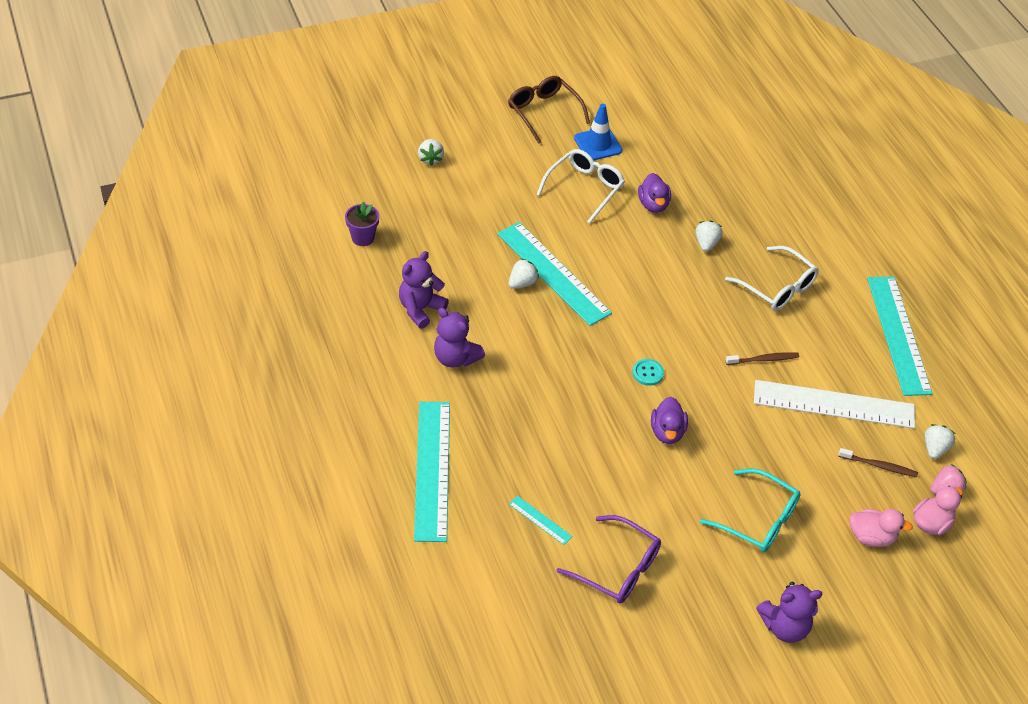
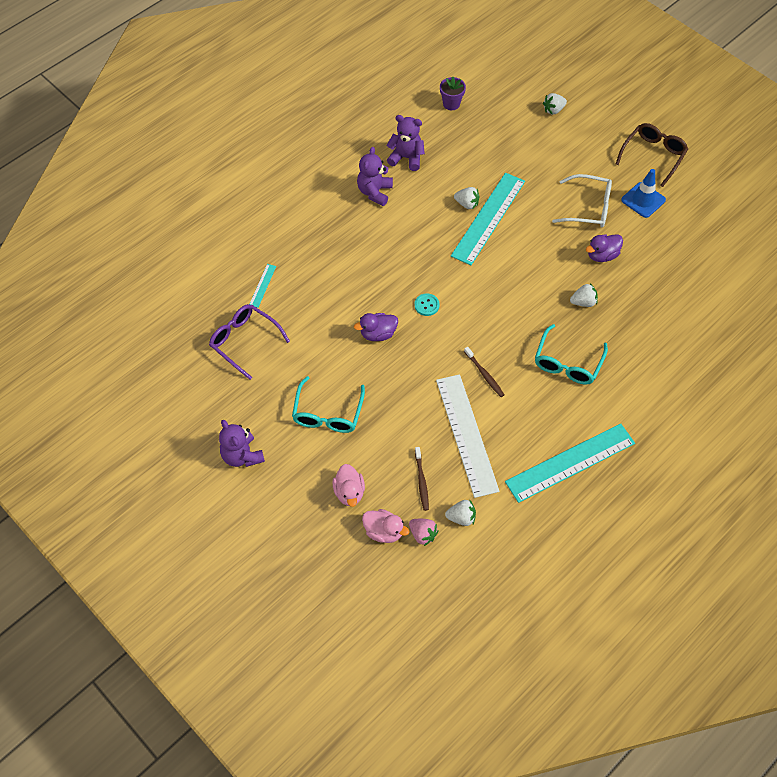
camera: 70 degrees right, 10 degrees up
(432, 470) = (273, 214): turquoise ruler -> none
(617, 568) = (244, 341): purple glasses -> purple glasses turned 120 degrees clockwise
(777, 287) = (567, 363): white glasses -> turquoise glasses

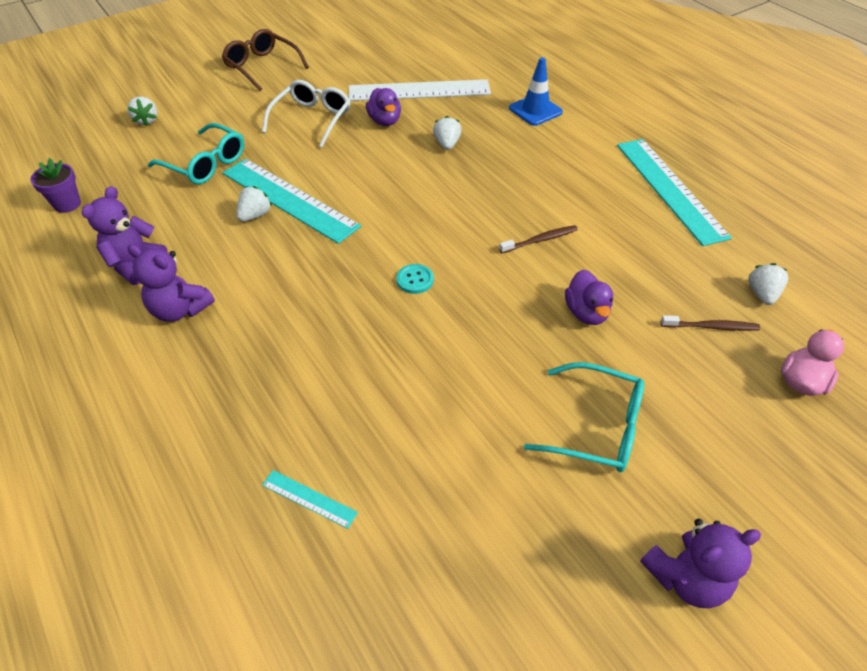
camera: 80 degrees left, 10 degrees down
(244, 341) = (430, 546): purple glasses -> none
(349, 492) = (741, 416): pink duck -> none
(378, 334) = (453, 342): purple duck -> purple duck (586, 312)
(422, 534) = (796, 337): pink strawberry -> none
(466, 434) = (633, 270): white ruler -> white ruler (419, 91)
(567, 363) = (531, 169): turquoise glasses -> turquoise glasses (205, 164)
(643, 200) = (319, 82): blue traffic cone -> blue traffic cone (535, 110)

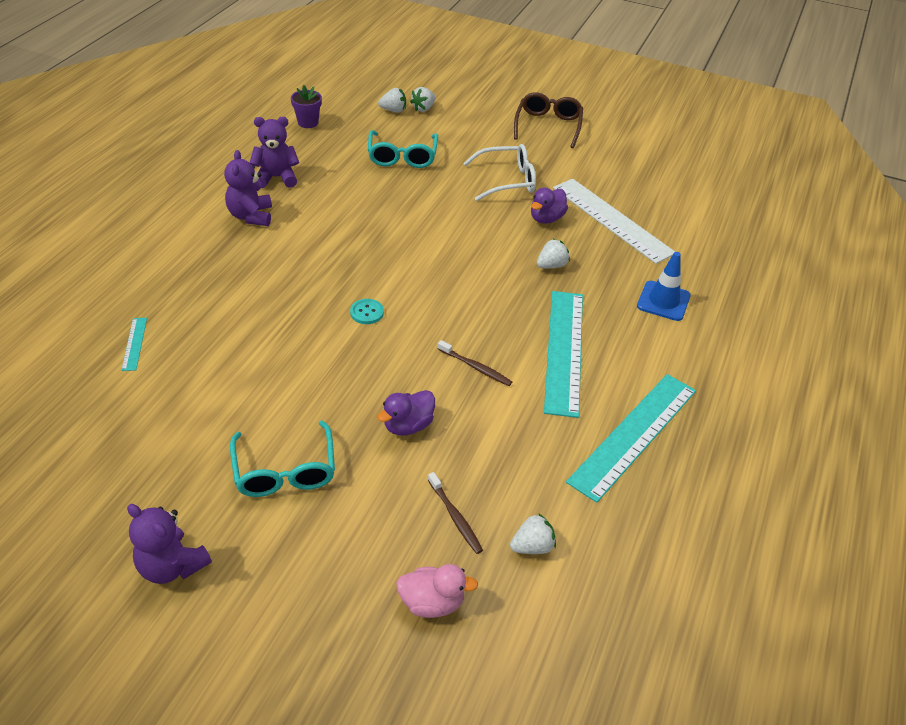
camera: 55 degrees right, 5 degrees down
(255, 215) = (368, 204): white strawberry -> white strawberry (393, 110)
(289, 199) = (400, 212): turquoise ruler -> turquoise ruler (564, 351)

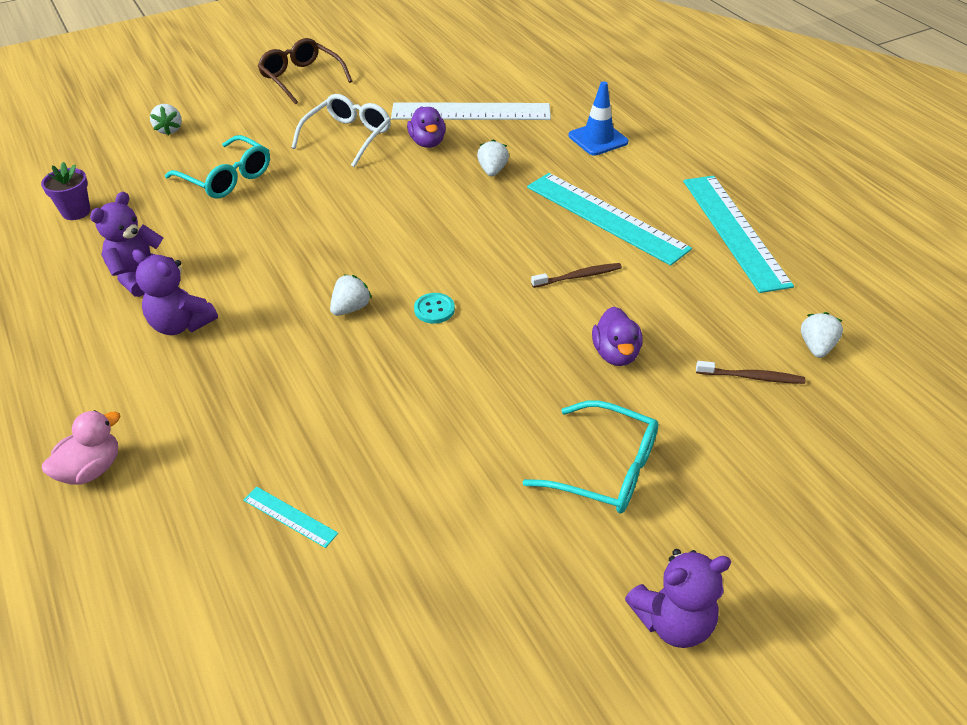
camera: 50 degrees left, 0 degrees up
(393, 110) = (144, 148): white strawberry -> white strawberry (351, 308)
(432, 603) = (841, 439): pink duck -> pink duck (91, 469)

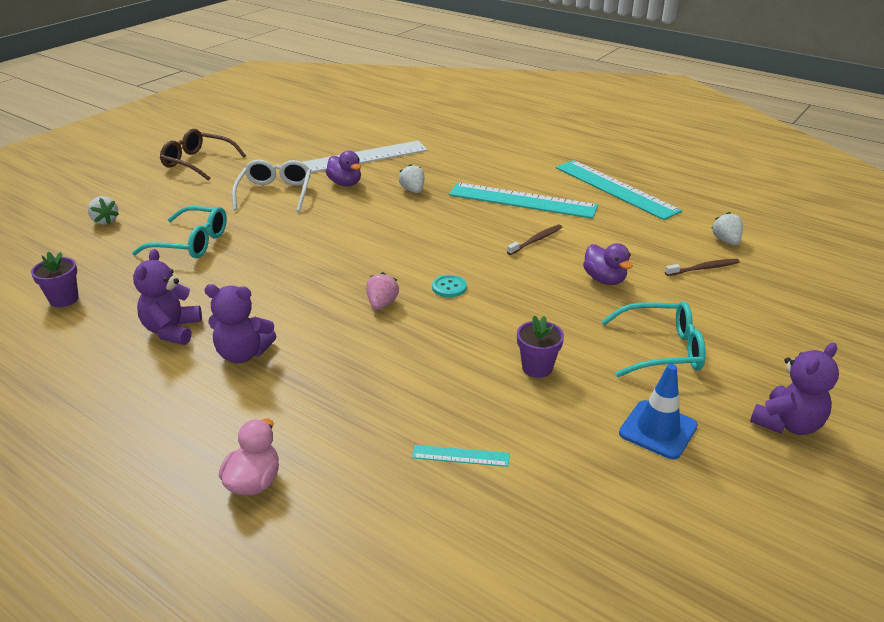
camera: 25 degrees left, 10 degrees down
(351, 308) = (382, 304): white strawberry -> pink strawberry
(447, 442) = (537, 368): none -> purple flower pot
(598, 139) = (473, 155): blue traffic cone -> blue traffic cone (658, 430)

